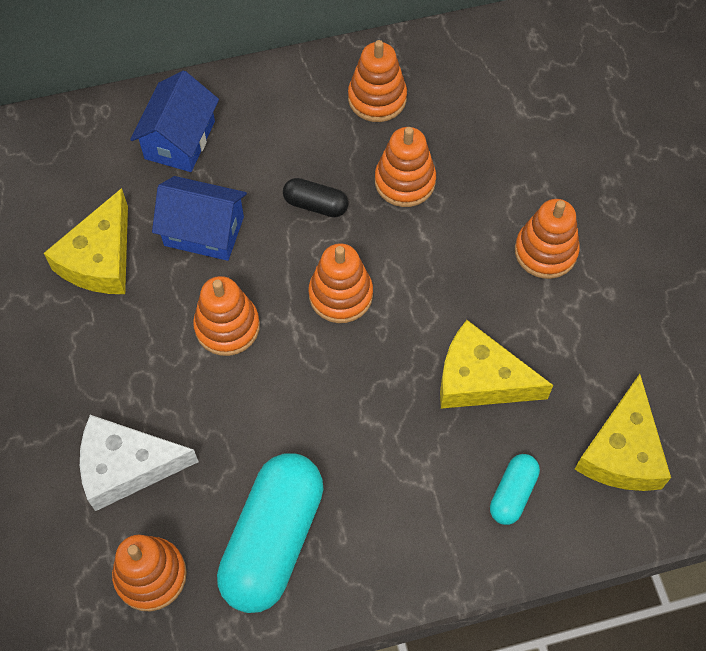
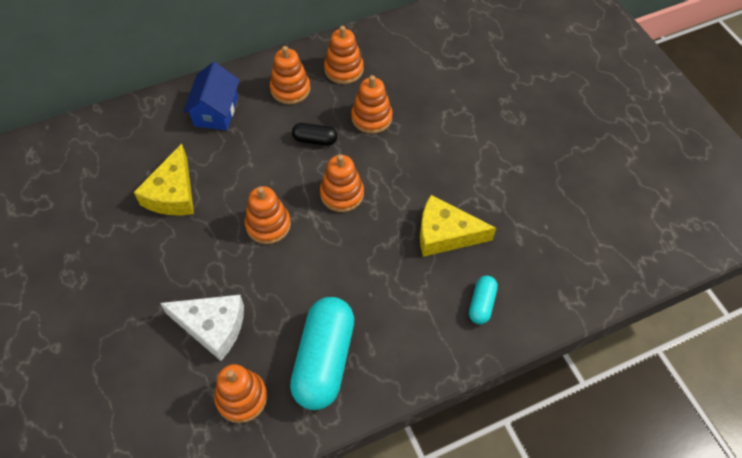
camera: 10 degrees left, 5 degrees down
(126, 466) = (213, 327): white cheese -> white cheese turned 150 degrees counterclockwise
(204, 231) = (242, 166): blue house -> none
(545, 251) = (472, 148): orange stacking toy -> orange stacking toy (290, 89)
(622, 451) = (548, 266): yellow cheese -> none

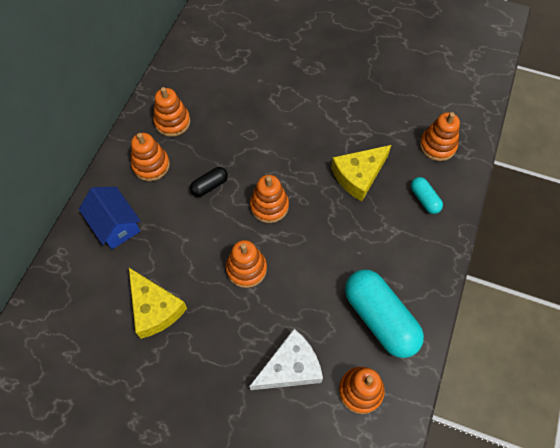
camera: 45 degrees left, 5 degrees up
(371, 118) = (229, 140): orange stacking toy -> orange stacking toy (437, 146)

